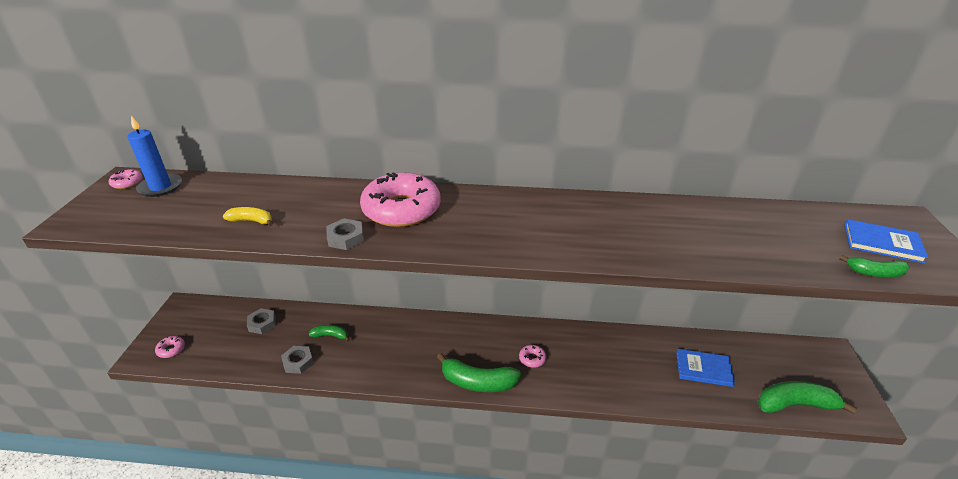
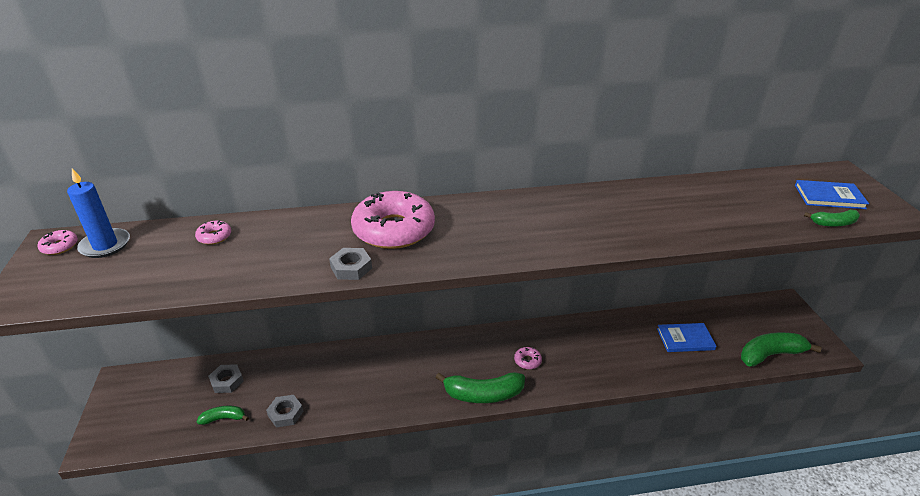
camera: 15 degrees left, 0 degrees up
(171, 349) = (128, 430): pink donut -> pink donut (214, 236)
(251, 221) = (237, 266): yellow banana -> none
(330, 336) = (310, 379): green banana -> green banana (224, 418)

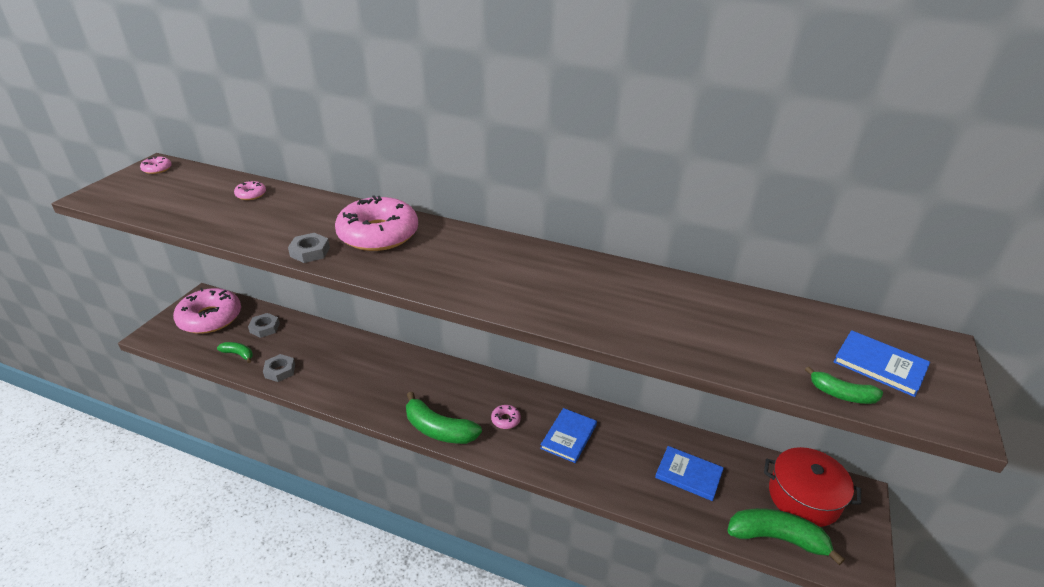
camera: 30 degrees right, 0 degrees up
(105, 245) = (182, 177): blue candle -> none
(152, 398) = (210, 318): none -> pink donut
(584, 351) = (569, 436): none -> blue book
(761, 320) = (804, 497): none -> red pot

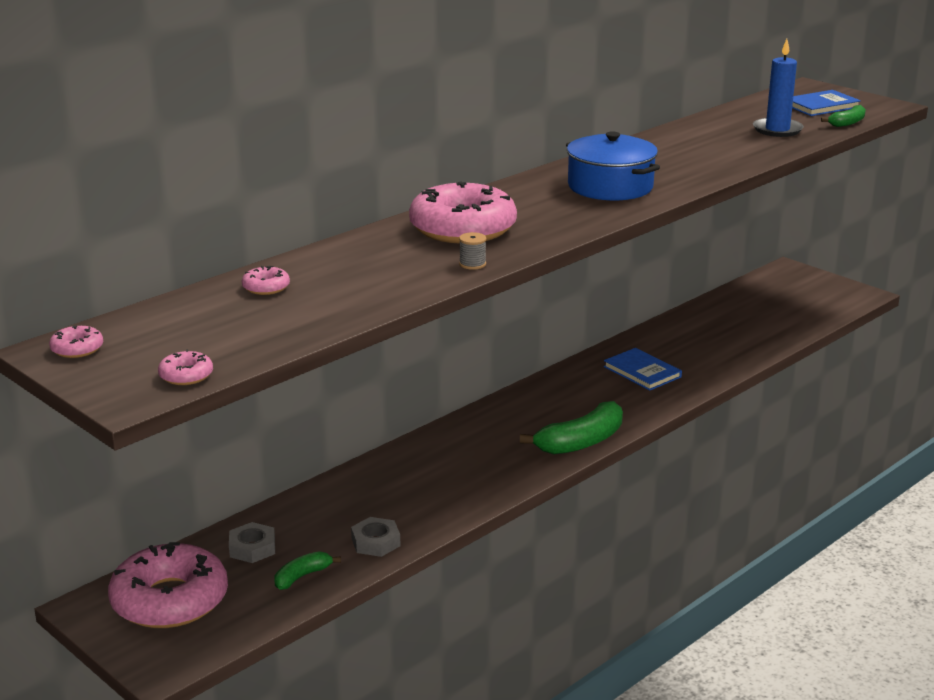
camera: 65 degrees left, 10 degrees down
(310, 252) = (472, 264): grey nut -> grey spool
(505, 420) = (593, 400): pink donut -> pink donut (186, 375)
(508, 277) = (610, 187): none -> blue pot
(688, 474) = (728, 329): blue book -> none
(757, 345) = (777, 130): none -> blue candle
(777, 538) = (817, 314): green banana -> none
(804, 497) = (781, 290): red pot -> none

